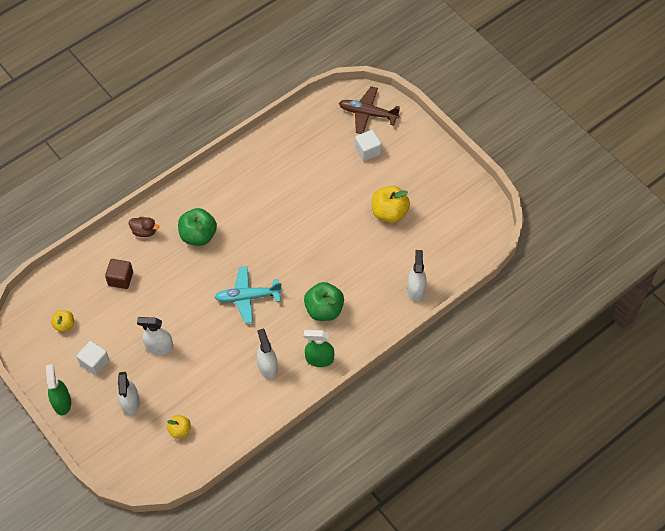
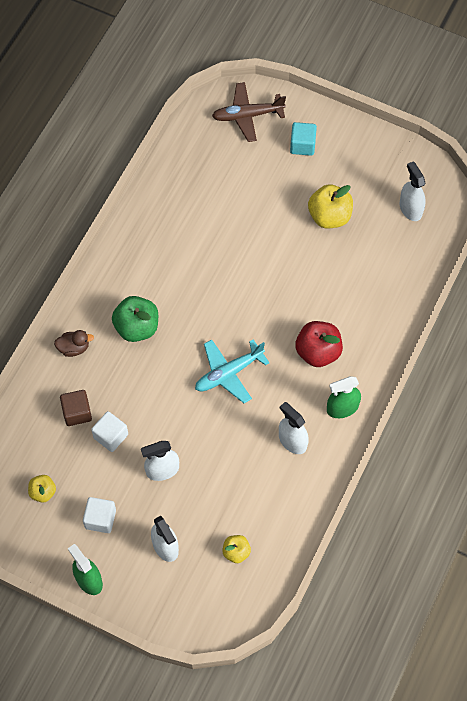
camera: 25 degrees left, 5 degrees up
(324, 310) = (318, 352): green apple -> red apple
(367, 151) = (270, 157): white cube -> white cube (111, 436)
(398, 152) = (302, 145): none -> turquoise cube
(415, 290) = (402, 289): white spray bottle -> white spray bottle (410, 209)

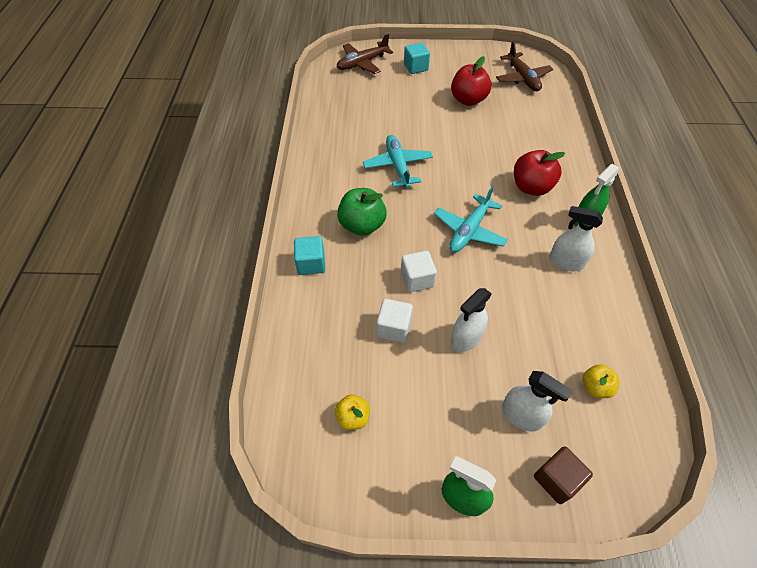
camera: 25 degrees left, 10 degrees down
(74, 348) = (311, 264): brown duck -> turquoise cube
(77, 412) = (346, 320): brown cube -> brown cube (556, 479)
(100, 519) = (433, 418): white cube -> white cube (417, 279)
(206, 273) = (398, 166): none -> turquoise plane
(329, 216) = (468, 100): yellow apple -> red apple
(410, 209) = (522, 78): white spray bottle -> brown plane

